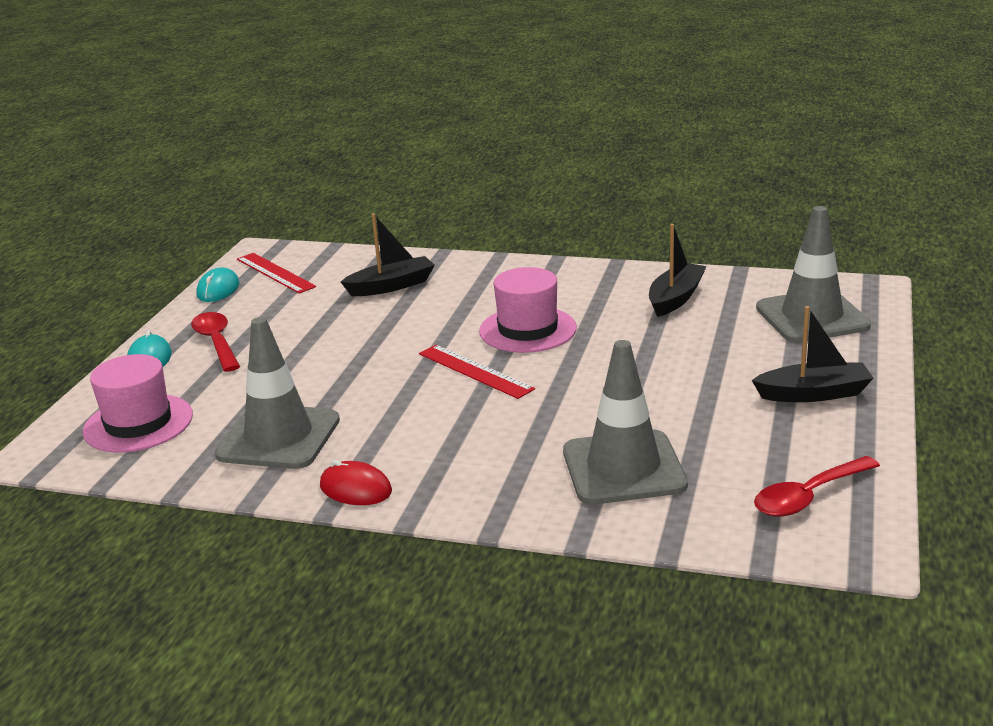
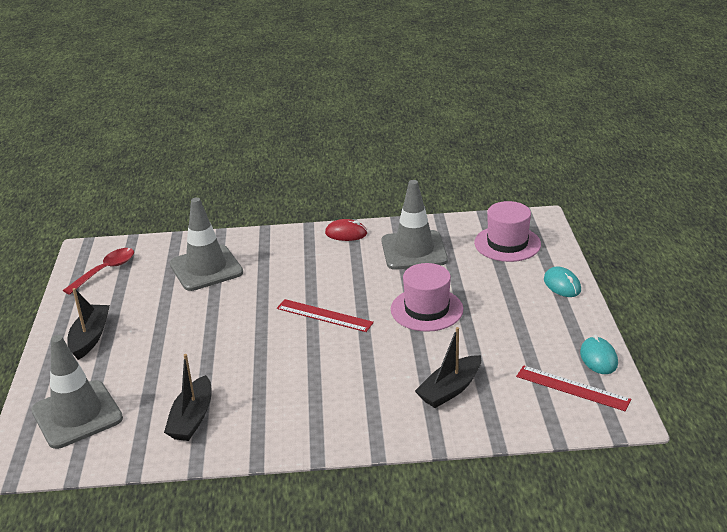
camera: 160 degrees right, 5 degrees up
(216, 342) = (532, 306): red spoon -> none
(527, 330) = (304, 360): pink hat -> pink hat (426, 309)
(813, 394) = (90, 337): black boat -> black boat turned 120 degrees clockwise

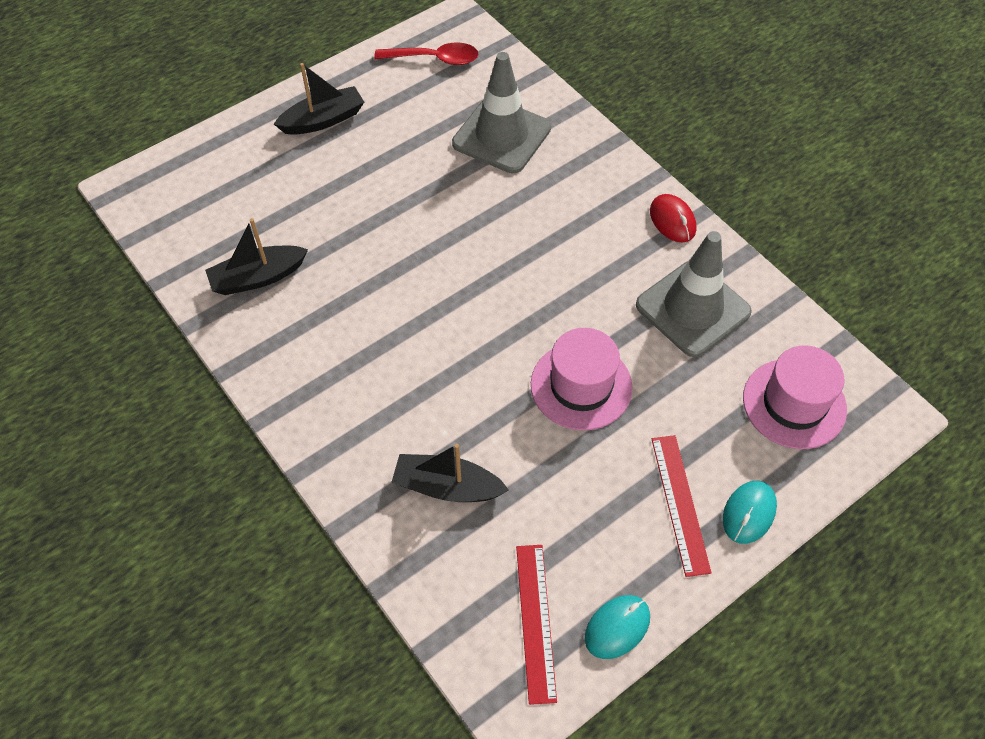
camera: 55 degrees right, 25 degrees up
(77, 414) = (210, 186): grey traffic cone -> none
(324, 315) = (496, 291): red ruler -> red ruler (680, 503)

